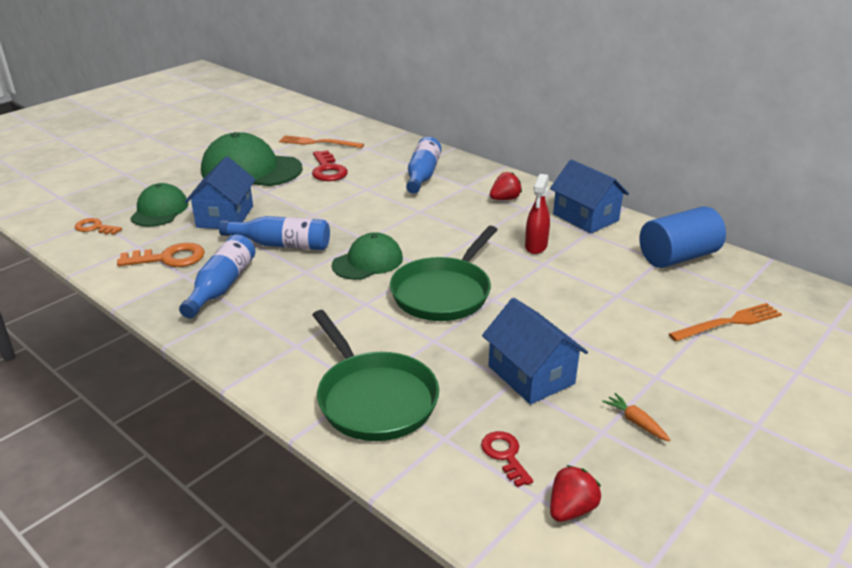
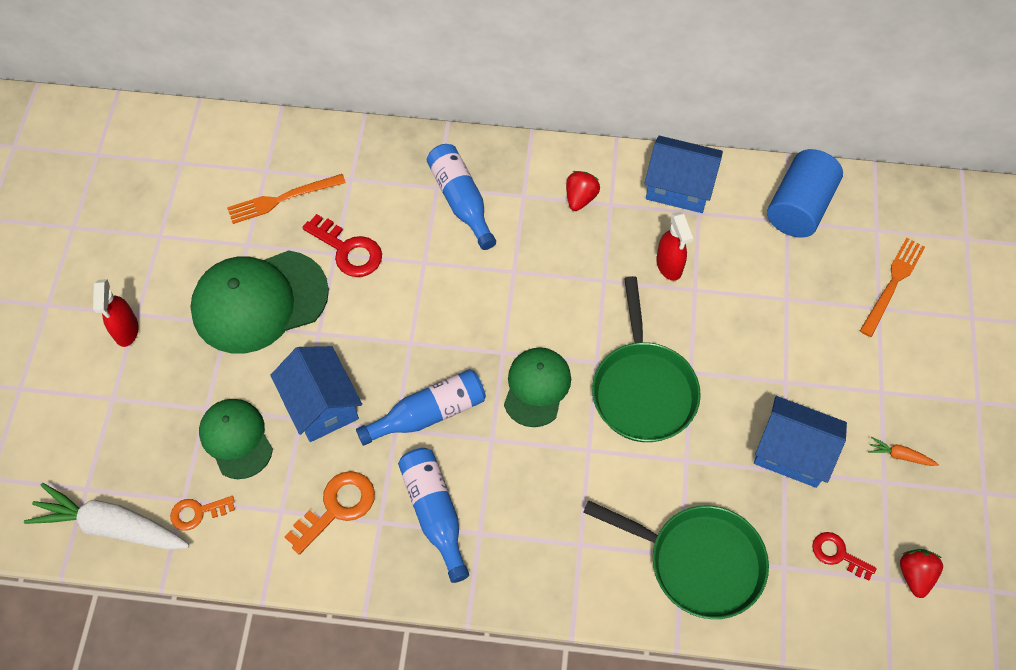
camera: 35 degrees left, 30 degrees up
(47, 214) = (111, 526): none -> white carrot
(169, 156) = (126, 331): none -> red spray bottle

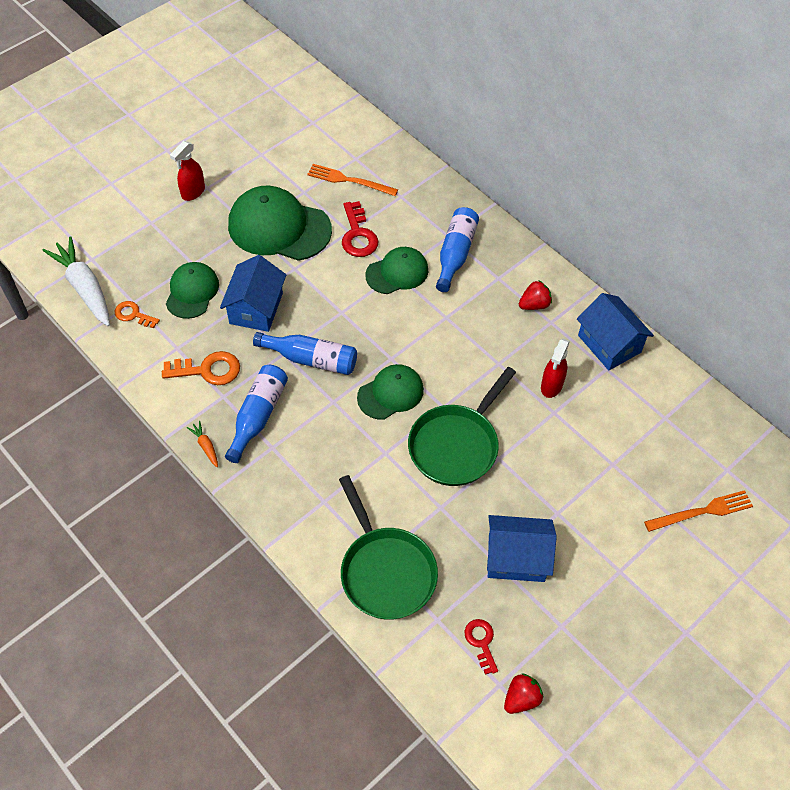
camera: 40 degrees right, 5 degrees down
(424, 261) = (397, 272): none -> green cap
(792, 452) = (516, 558): blue house -> blue house turned 60 degrees counterclockwise
(799, 207) = (683, 415): blue cylinder -> none
(900, 455) = (590, 619): orange carrot -> orange carrot (205, 446)

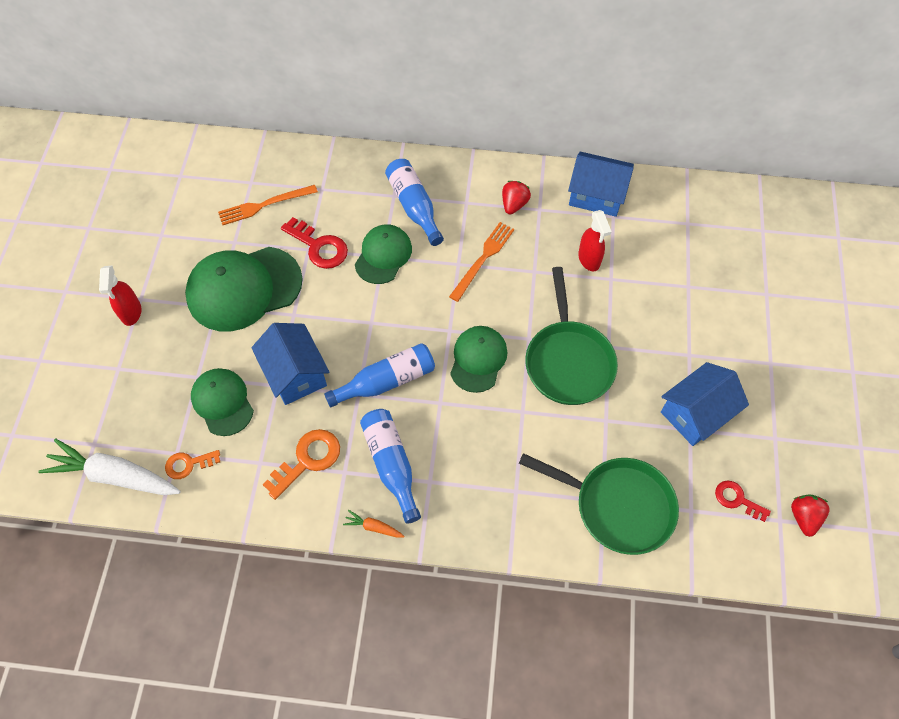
camera: 40 degrees left, 5 degrees up
(702, 511) = (777, 274): orange fork -> orange fork (483, 259)

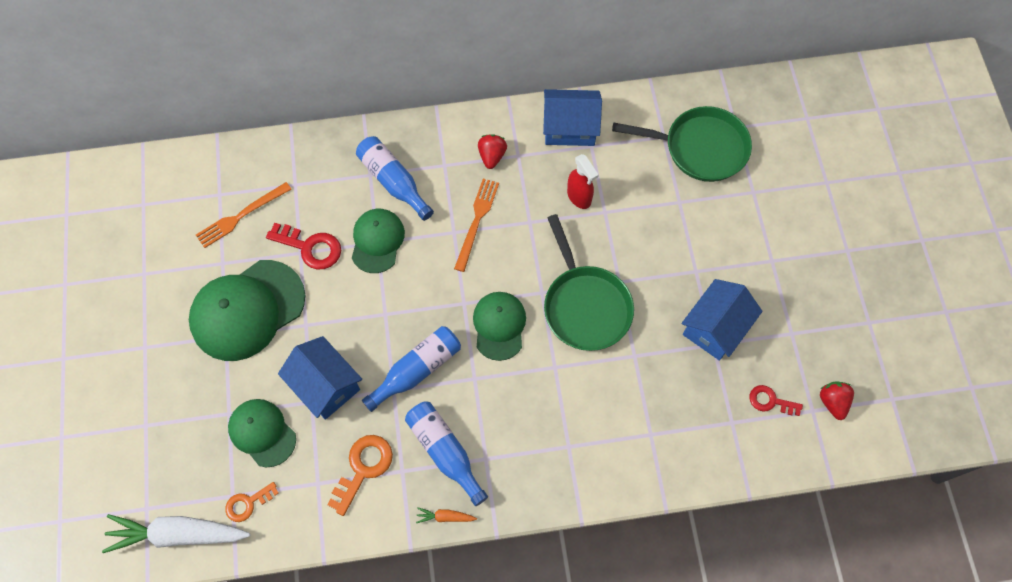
camera: 15 degrees left, 5 degrees up
(131, 313) = (140, 364): red spray bottle -> none
(617, 506) = (665, 436): green pan -> green pan (700, 148)

